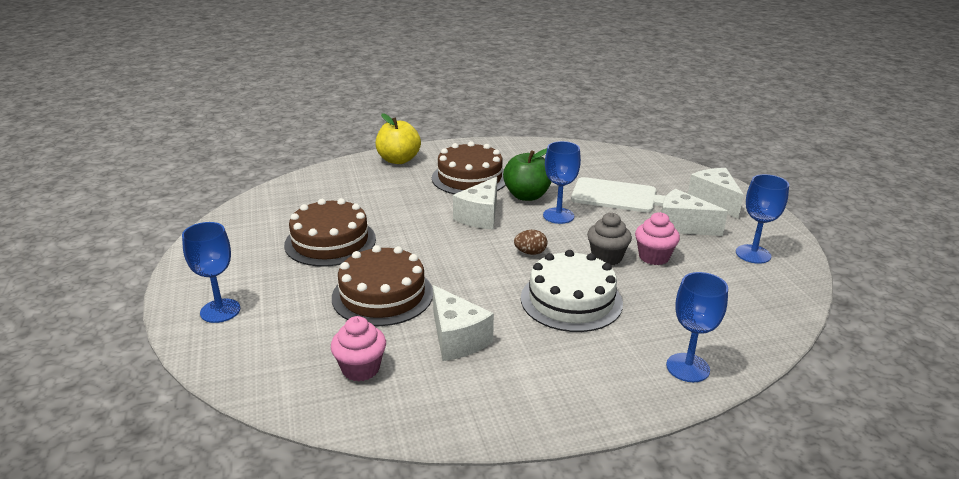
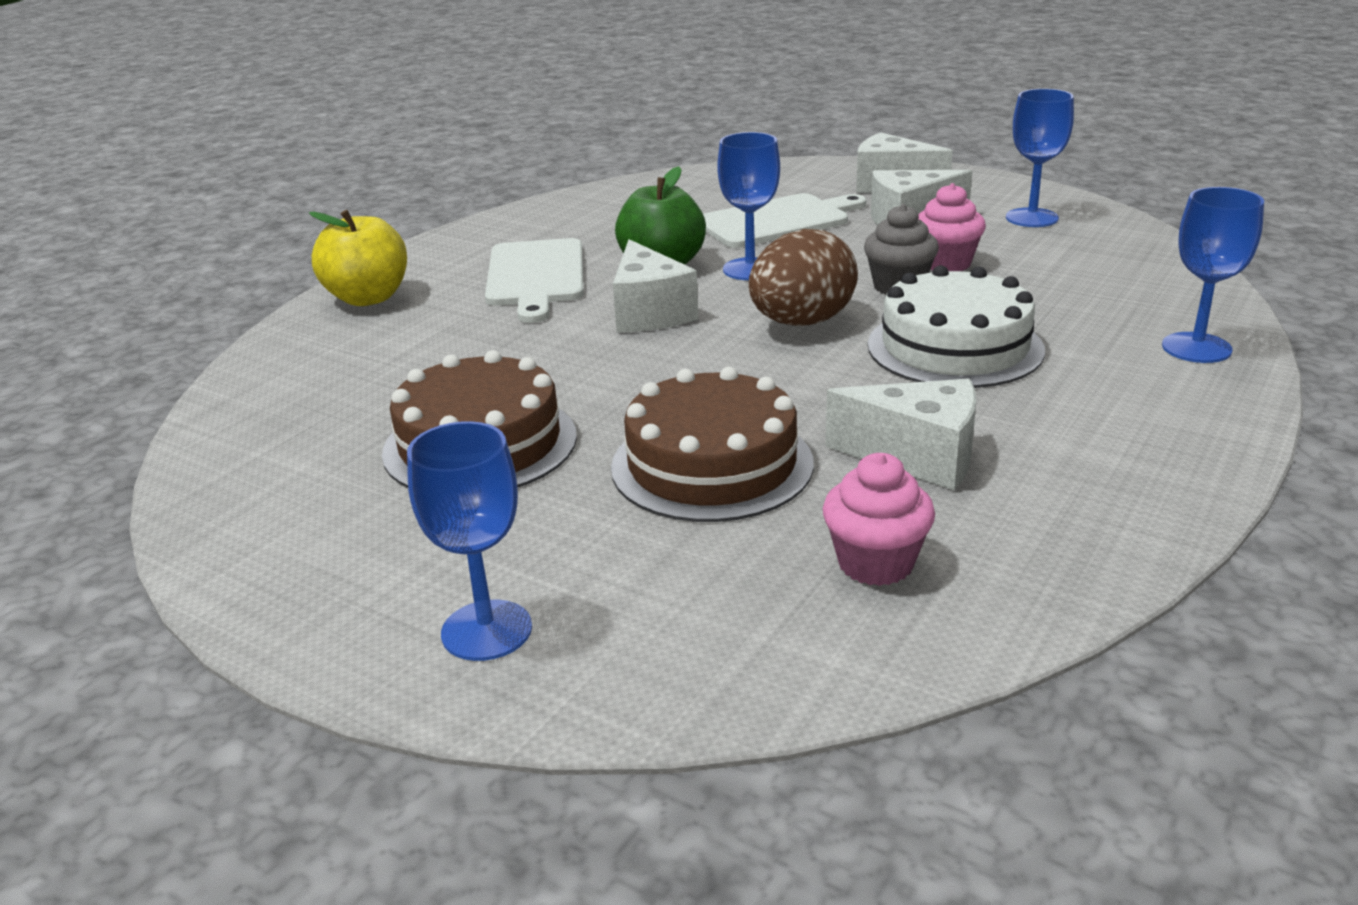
camera: 40 degrees left, 0 degrees up
(470, 178) = (535, 276): brown cake -> white cutting board
(530, 253) = (801, 322): brown egg -> brown egg, size x2.09

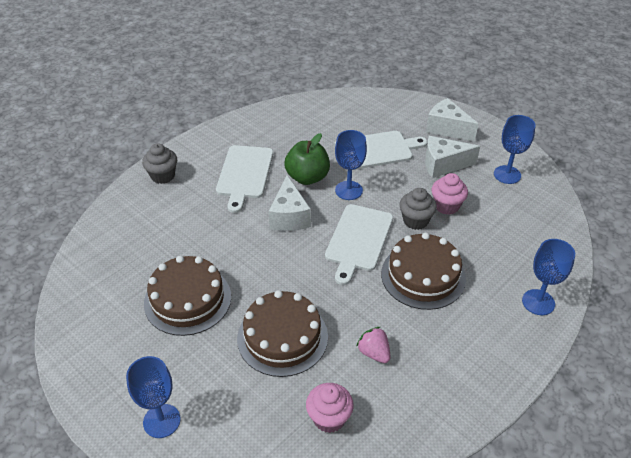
camera: 10 degrees right, 15 degrees up
(368, 298) = (163, 176): yellow apple -> grey cupcake
(801, 322) = (358, 240): brown egg -> white cutting board
(918, 457) = (374, 353): white cheese -> pink strawberry
(955, 347) = (423, 276): white cake -> brown cake

